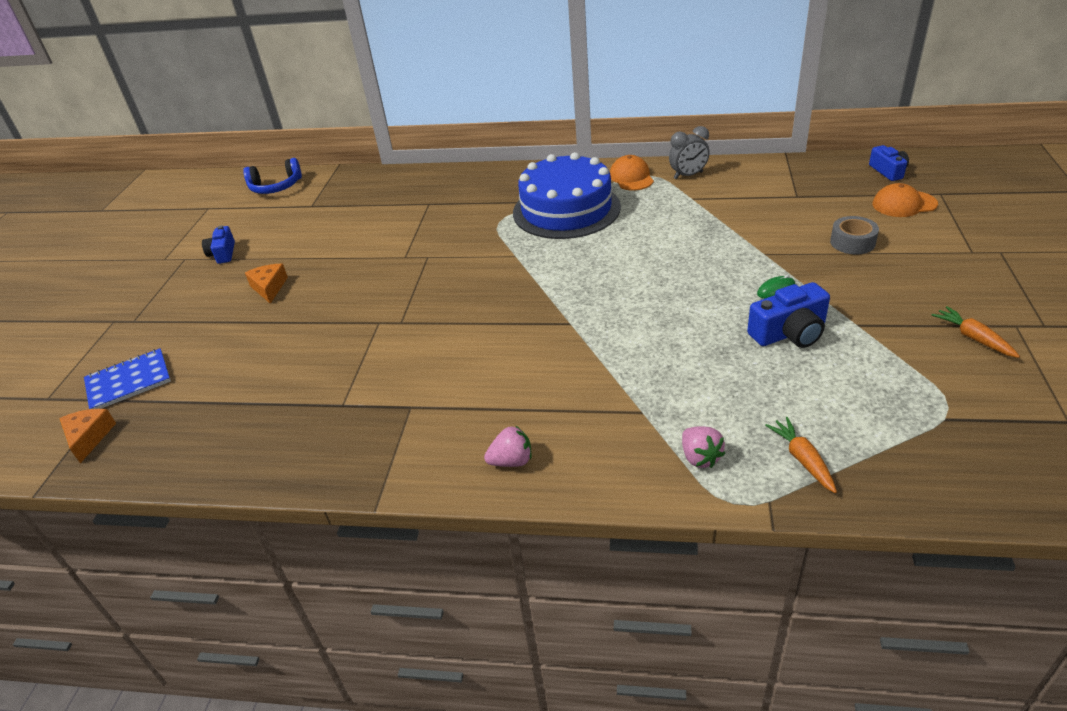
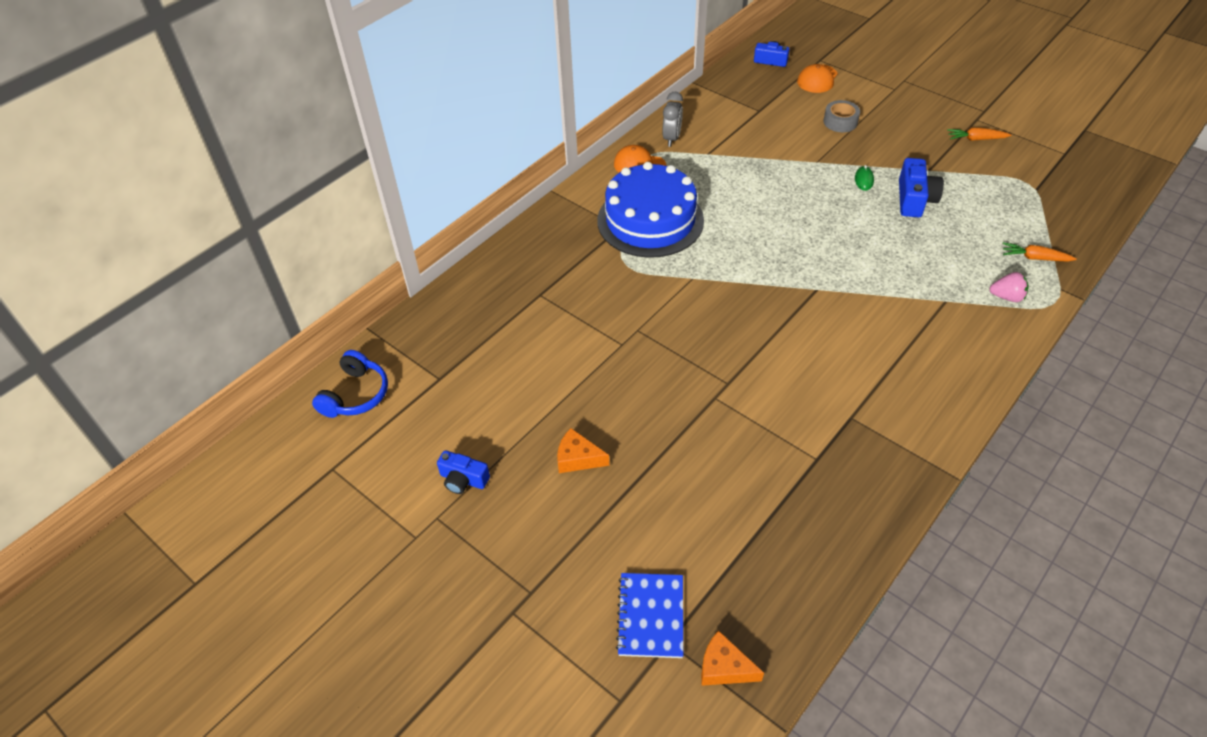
camera: 60 degrees left, 10 degrees up
(511, 461) = (953, 385): pink strawberry -> none

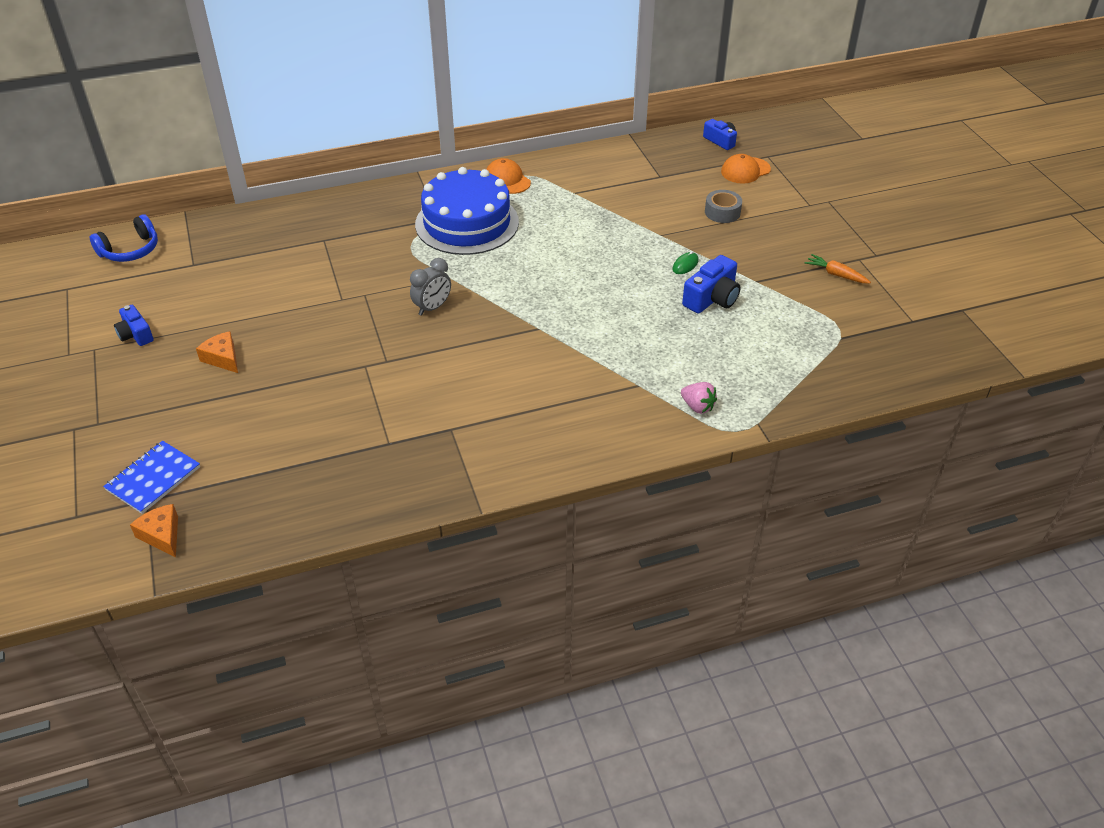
camera: 30 degrees right, 5 degrees down
(671, 138) = (558, 170): grey clock -> grey clock (432, 308)
(1034, 258) = (765, 389): orange carrot -> none

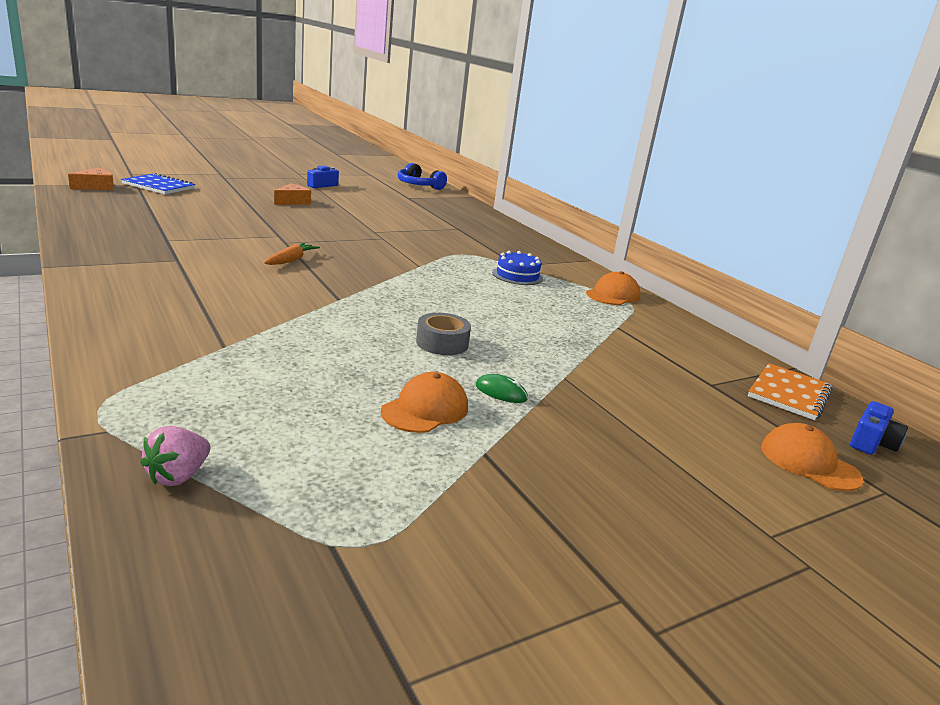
camera: 75 degrees right, 20 degrees down
(432, 308) = (368, 259): grey clock -> none
(467, 223) = (517, 275): blue cake -> blue cake, size x0.44
(667, 149) = (789, 393): none -> orange notebook
(697, 407) = (166, 384): pink strawberry -> pink strawberry (178, 476)
(712, 298) = (425, 409): blue camera -> orange cap
(722, 212) = (662, 432): grey tape -> grey tape (442, 343)
(836, 274) = (546, 555): orange carrot -> orange carrot (291, 260)

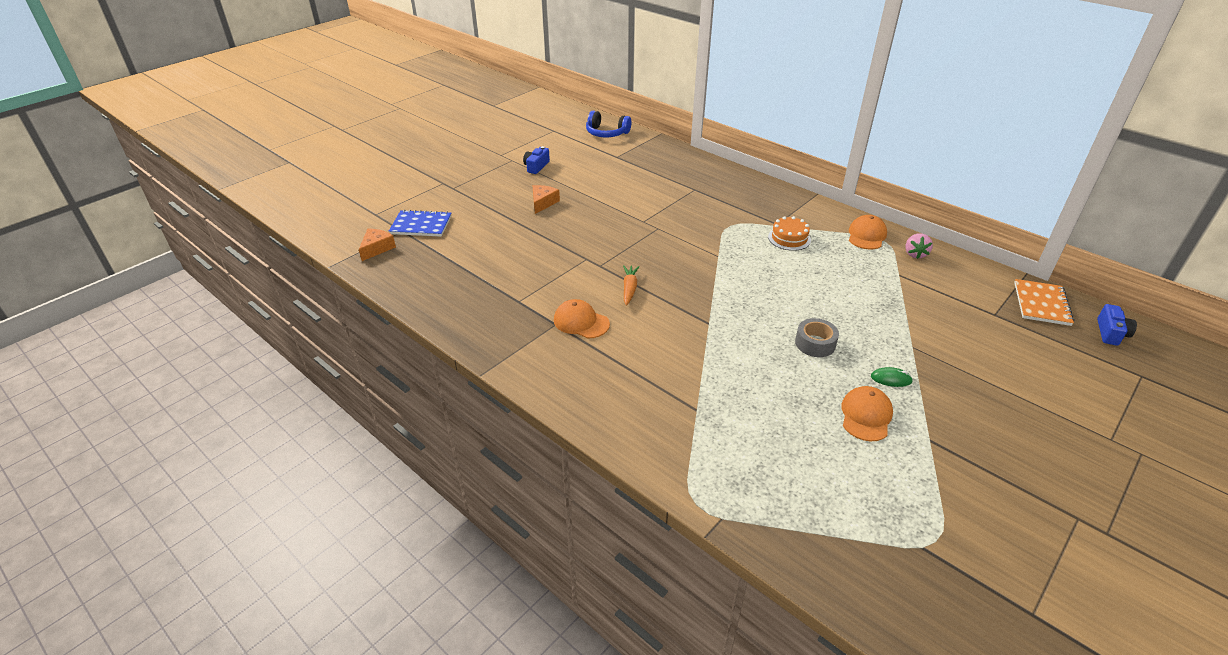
camera: 15 degrees left, 15 degrees up
(178, 476) = (799, 535): pink strawberry -> pink strawberry (915, 254)
(517, 275) = (789, 238): blue cake -> orange cake
(809, 463) = (1092, 368): orange cap -> orange cap (581, 322)

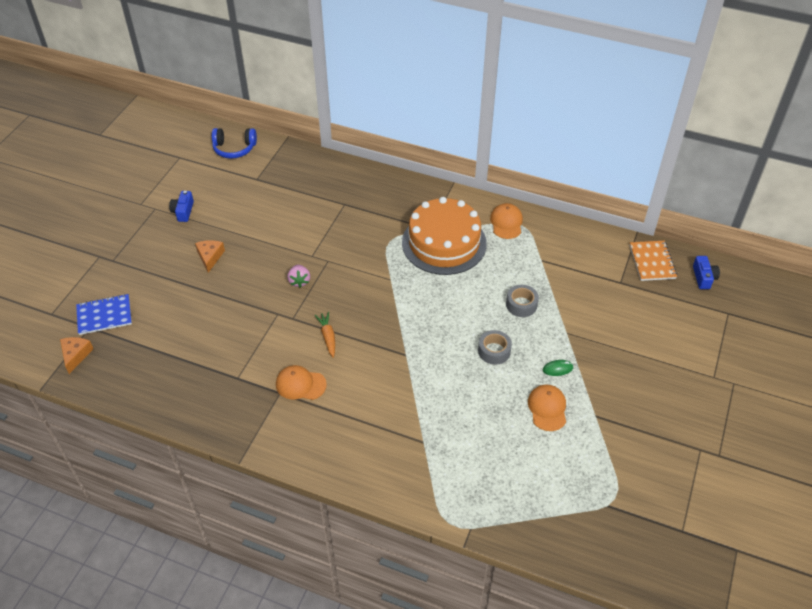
camera: 20 degrees left, 10 degrees up
(789, 238) = (444, 243): orange cake -> orange cake, size x2.26
(862, 308) = (521, 305): none -> grey tape
(915, 254) = (549, 234): pink strawberry -> pink strawberry (299, 281)

